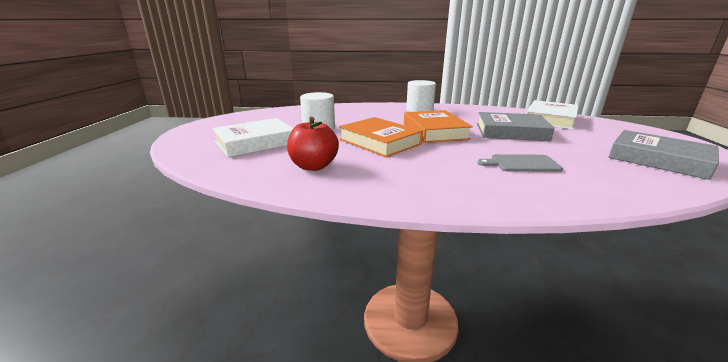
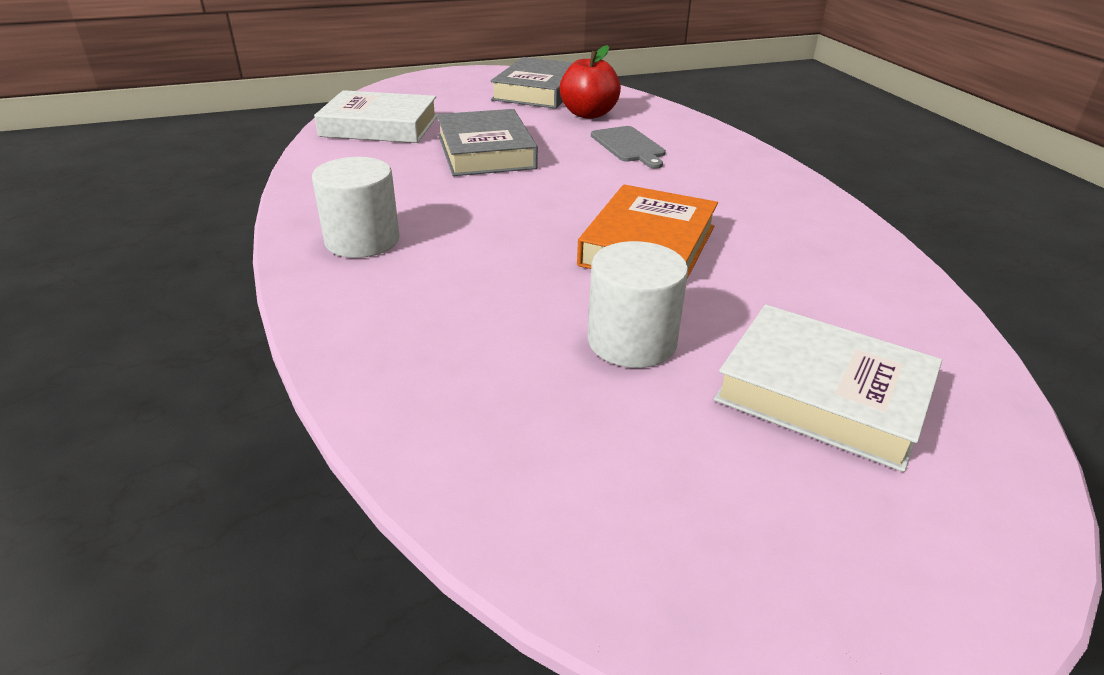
camera: 115 degrees left, 10 degrees up
(313, 166) = (825, 277): red apple -> red apple (588, 114)
(434, 131) = (535, 206): orange book -> none

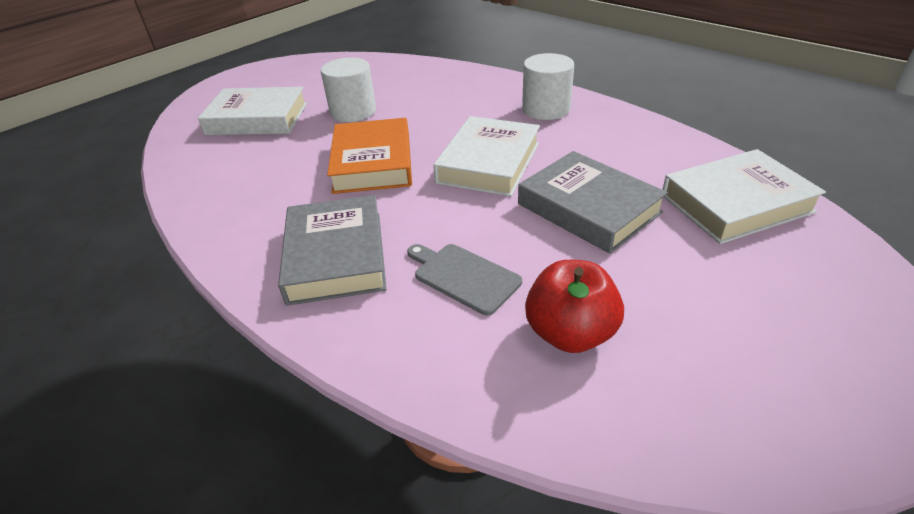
camera: 155 degrees right, 5 degrees up
(518, 205) = (489, 163): none -> white book
(538, 91) = (713, 378): grey book -> grey book (336, 256)

